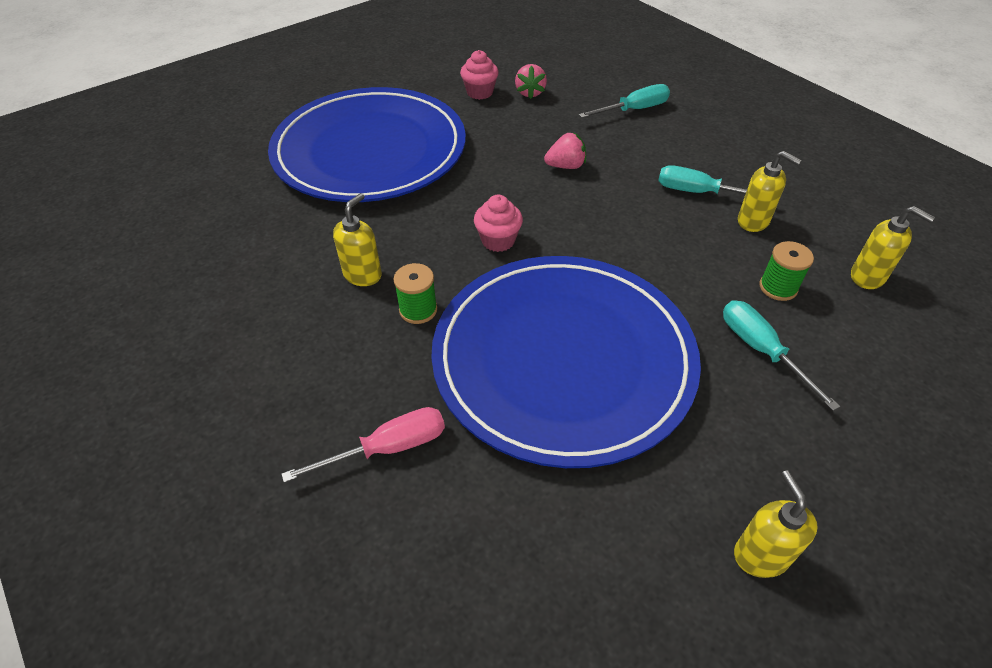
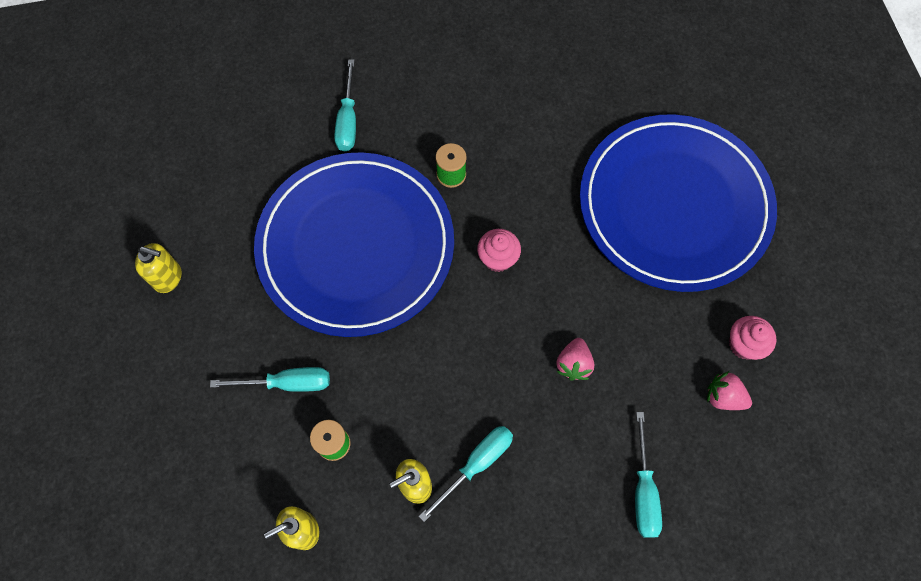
camera: 115 degrees right, 20 degrees up
(363, 275) = (506, 151): yellow soap dispenser -> none
(387, 448) = (348, 120): pink screwdriver -> turquoise screwdriver

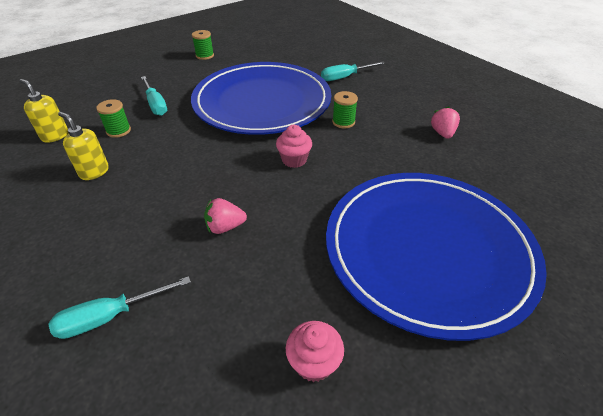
camera: 65 degrees right, 25 degrees down
(168, 278) = (205, 56): yellow soap dispenser -> green spool
(476, 464) = (116, 197): turquoise screwdriver -> none
(723, 397) = (239, 361): pink strawberry -> pink strawberry (442, 133)

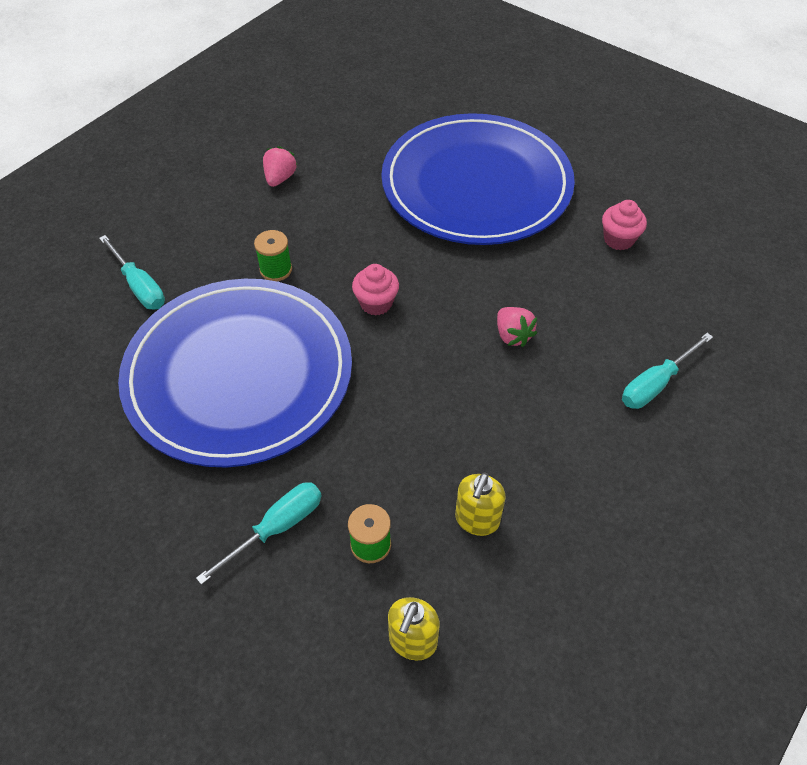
camera: 105 degrees left, 10 degrees up
(110, 316) = (655, 384): turquoise screwdriver -> turquoise screwdriver turned 90 degrees clockwise
(205, 56) = (61, 527): green spool -> none
(442, 133) = (280, 178): pink strawberry -> pink strawberry turned 120 degrees clockwise

